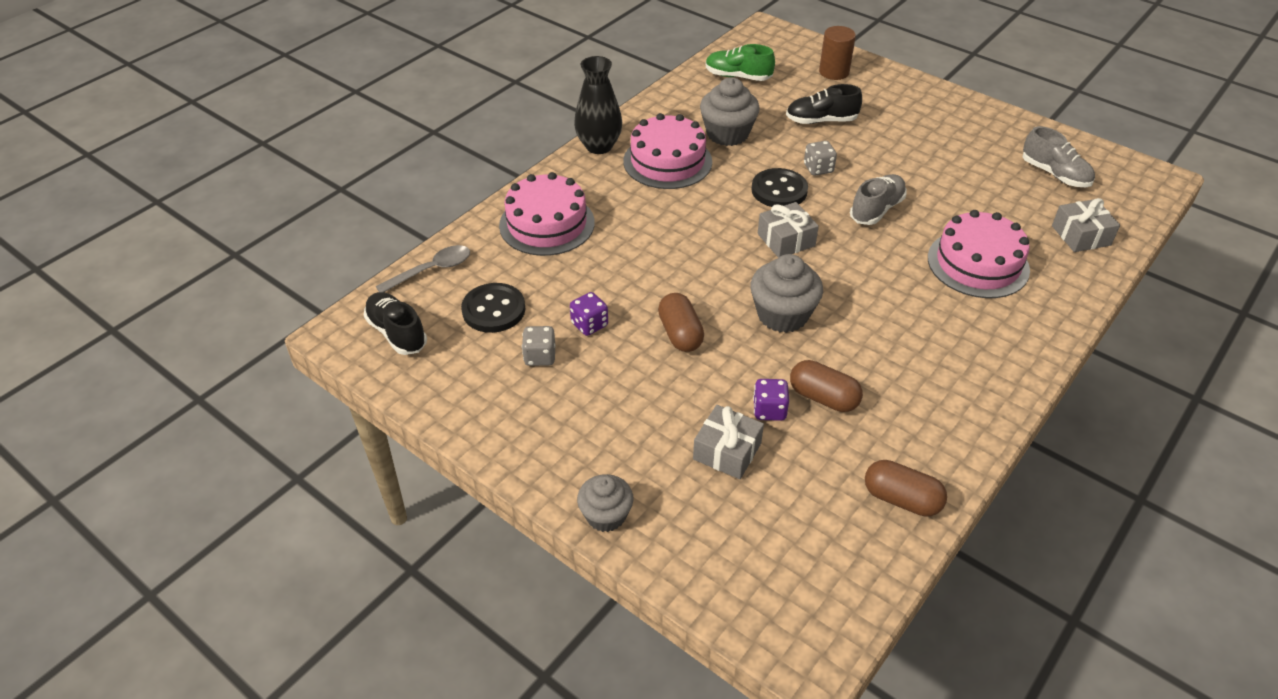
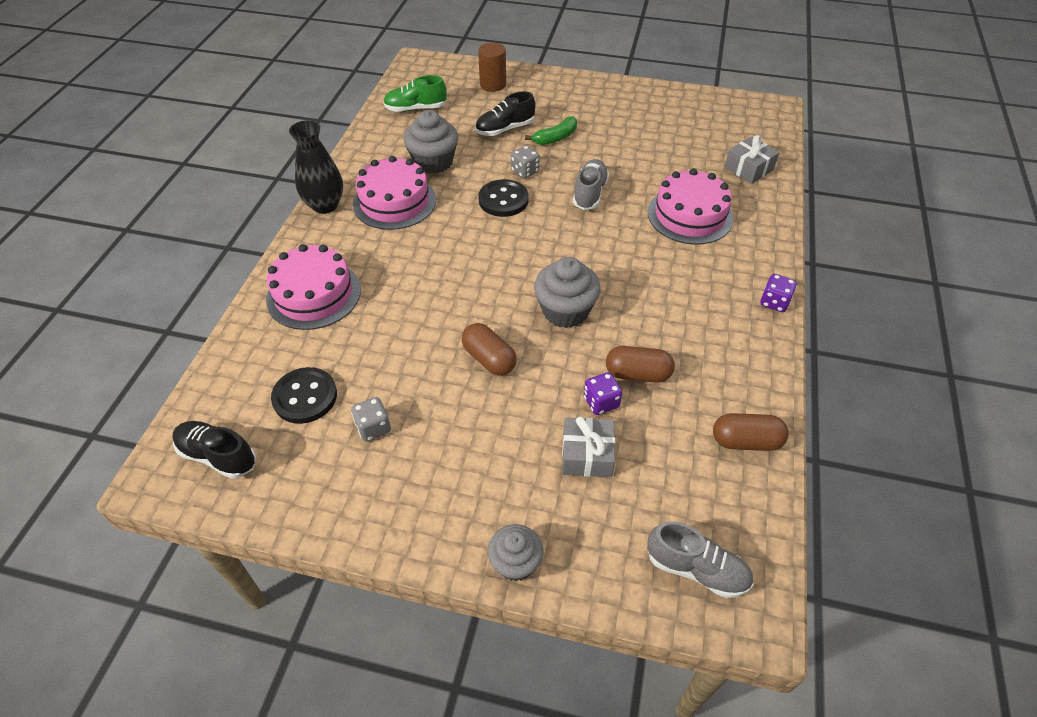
camera: 25 degrees left, 5 degrees up
(431, 270) = (222, 378): grey spoon -> none
(589, 324) = (403, 379): purple dice -> purple dice (774, 302)
(786, 240) = (532, 242): grey gift -> none
(872, 144) = (555, 138): none -> green banana
(1054, 174) = (703, 125): grey shoe -> grey shoe (696, 569)

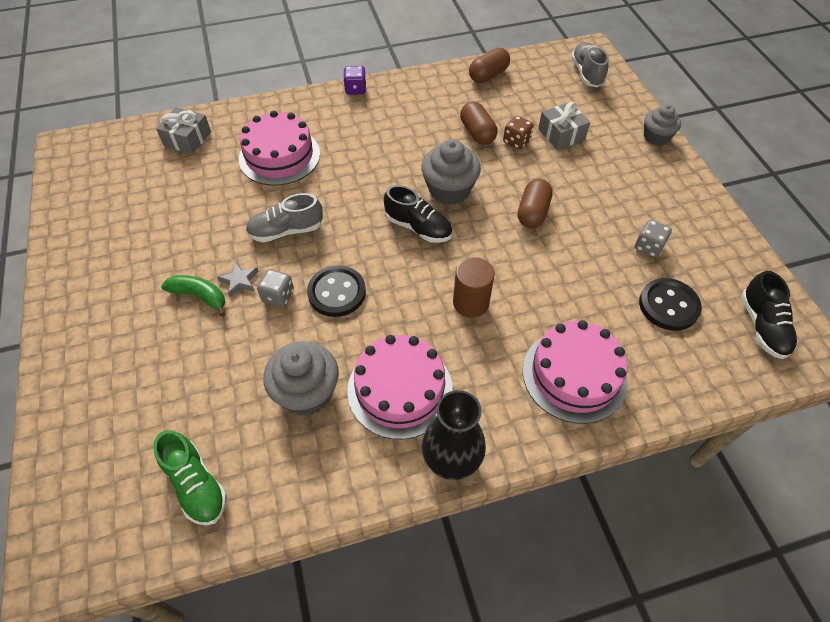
camera: 120 degrees left, 5 degrees up
(493, 84) = (96, 419): brown cylinder -> brown cylinder (471, 303)
(505, 129) = (203, 353): black shoe -> black shoe (418, 227)
(555, 158) = (239, 281): none -> grey star
(601, 402) = (516, 141): purple dice -> brown dice
(746, 441) = (488, 75): brown capsule -> brown capsule turned 75 degrees clockwise

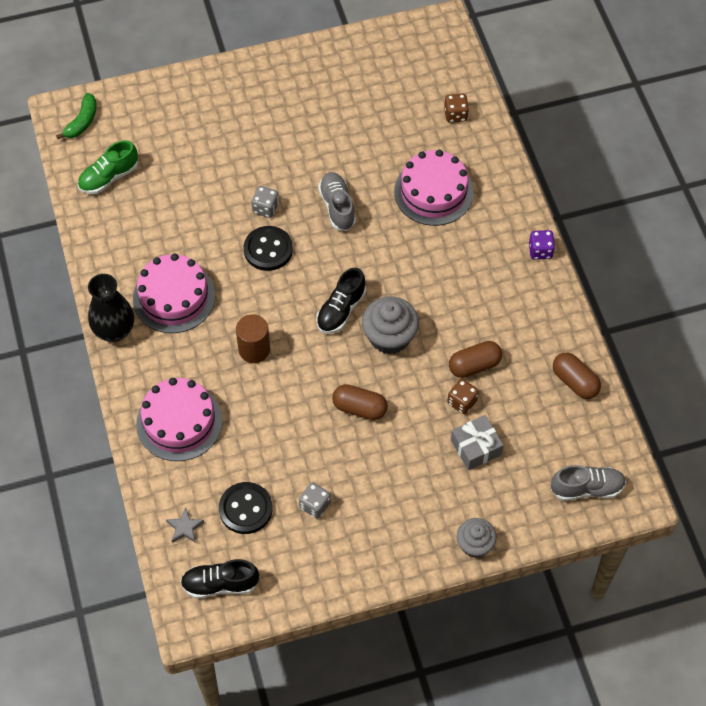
camera: 90 degrees right, 5 degrees up
(187, 139) = (455, 115): grey gift -> brown dice
(200, 296) = (267, 154): green banana -> green banana (82, 122)
(239, 281) = (282, 179): grey star -> grey star (184, 527)
(307, 392) = (175, 235): grey cupcake -> none

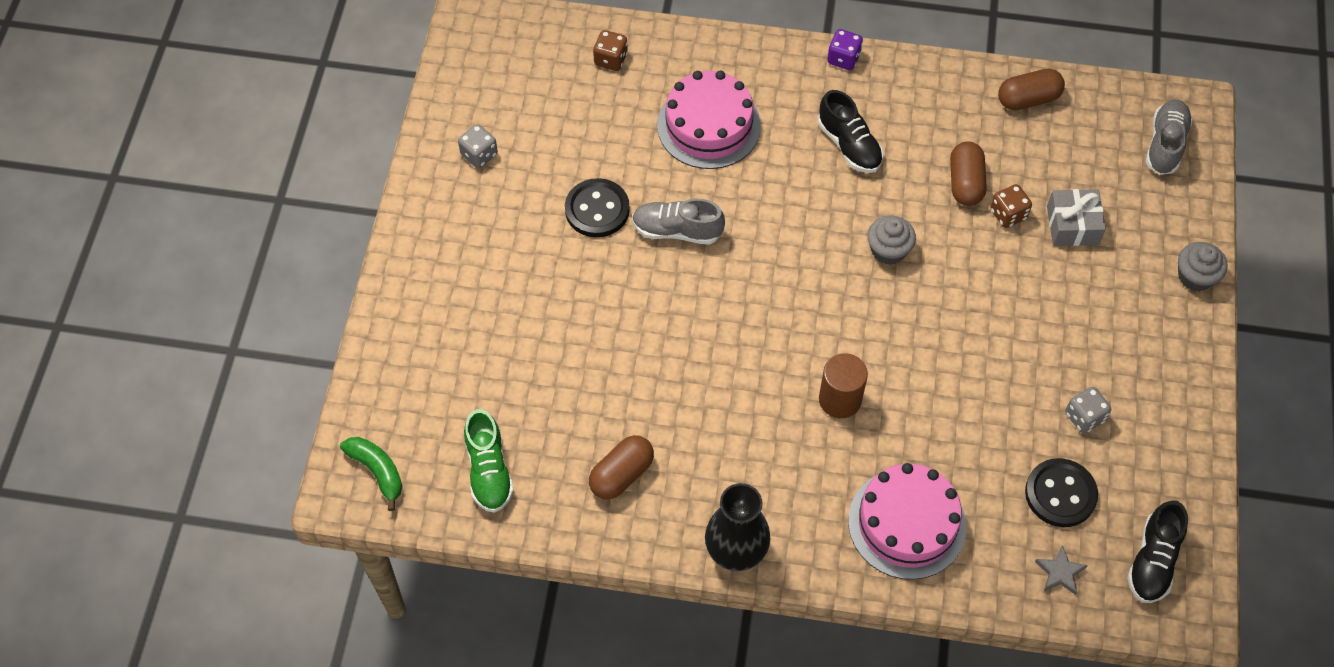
camera: 65 degrees left, 0 degrees up
(174, 297) = (718, 461): pink cake -> none
(265, 208) = (637, 308): grey dice -> grey dice (479, 155)
(268, 249) = (701, 328): black button -> black button (597, 209)
(341, 310) = (827, 285): black shoe -> black shoe (849, 145)
(359, 408) = (972, 319): brown capsule -> brown capsule (621, 474)
(389, 337) = (888, 250): grey cupcake -> grey cupcake, size x0.66

